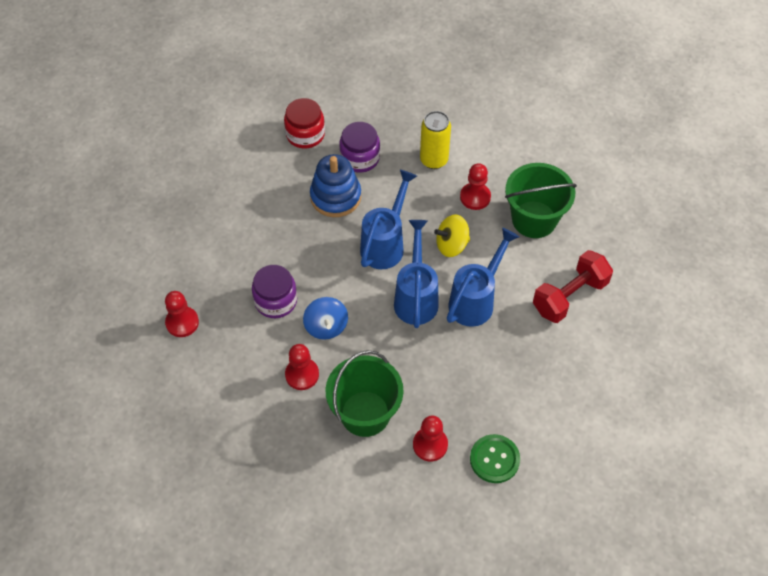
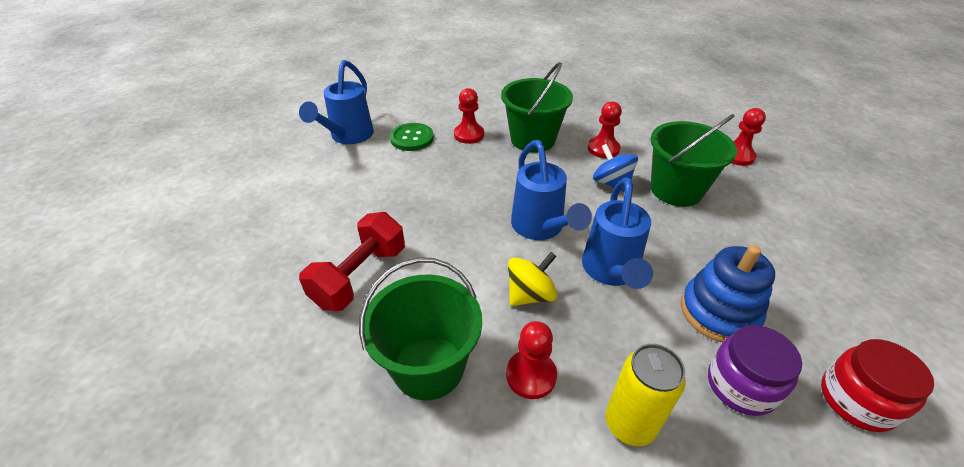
camera: 160 degrees right, 15 degrees down
(276, 301) = (676, 190): purple jar -> green bucket
(476, 300) = (473, 243): blue watering can -> blue watering can (348, 137)

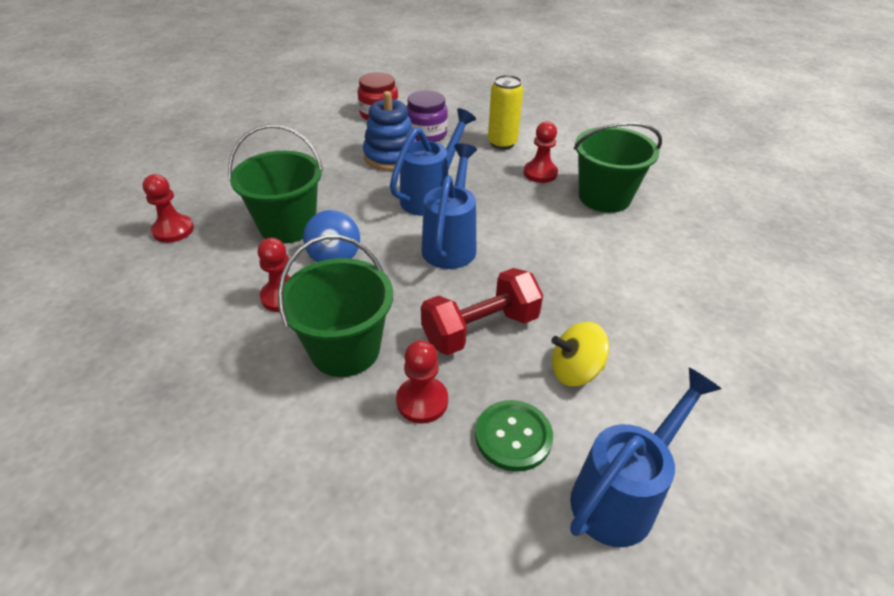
camera: 150 degrees left, 0 degrees up
(360, 276) = (642, 267): red dumbbell -> red dumbbell (480, 329)
(530, 294) = (505, 206): yellow spinning top -> yellow spinning top (575, 371)

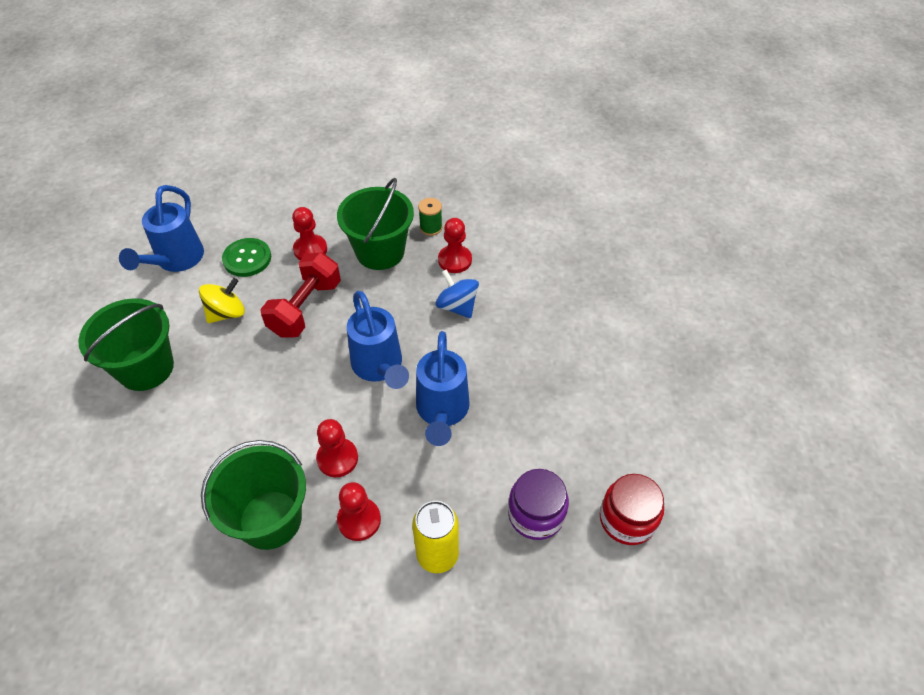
camera: 145 degrees right, 10 degrees up
(173, 230) = (593, 261): red pawn -> red pawn (337, 458)
(259, 347) = (431, 227): none -> green spool
(288, 226) = (521, 310): green bucket -> green bucket (146, 368)
(391, 156) = (533, 447): blue stacking toy -> none

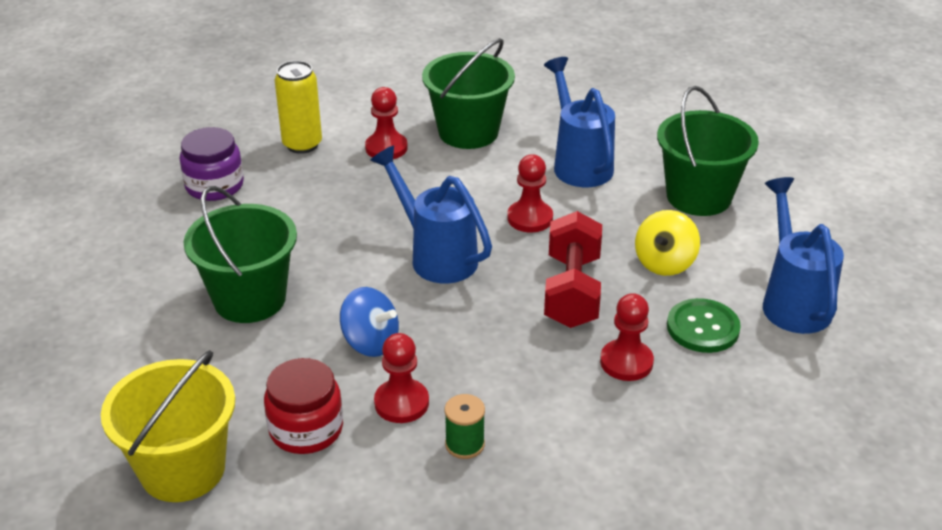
camera: 160 degrees right, 15 degrees down
(337, 458) = (434, 179): red pawn -> red pawn (530, 218)
(380, 252) = (522, 386): green bucket -> green bucket (249, 299)
(442, 413) = (341, 235): blue watering can -> blue watering can (578, 163)
(590, 254) = (183, 469): none -> yellow bucket
(627, 519) = (119, 201): red jar -> red jar (306, 429)

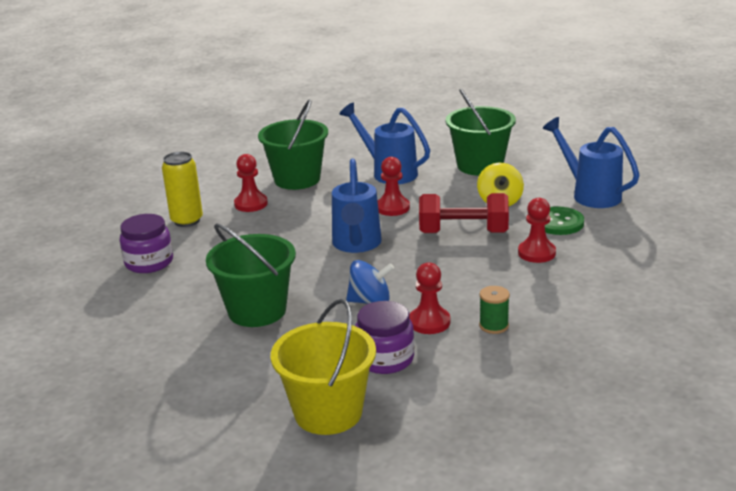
camera: 30 degrees left, 10 degrees down
(306, 429) = (385, 359): red jar -> purple jar
(436, 256) = (356, 245): blue watering can -> blue watering can turned 105 degrees counterclockwise
(572, 291) = (463, 233): red dumbbell -> red dumbbell turned 60 degrees counterclockwise

